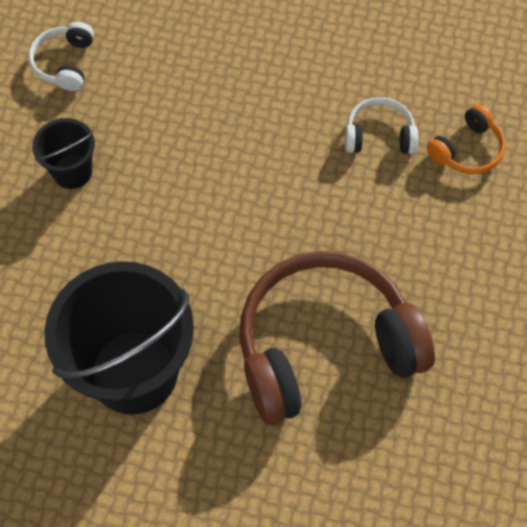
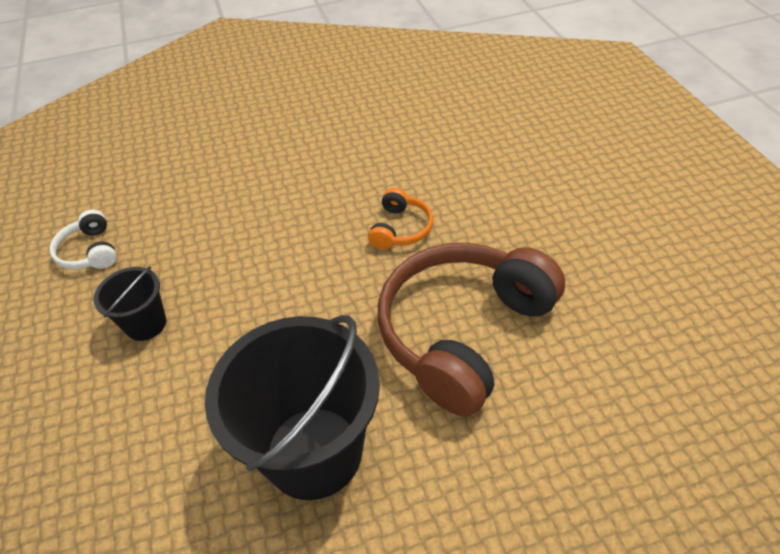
camera: 30 degrees left, 15 degrees down
(379, 135) = (386, 178): white headphones -> none
(467, 150) = (454, 157): orange headphones -> orange headphones (401, 229)

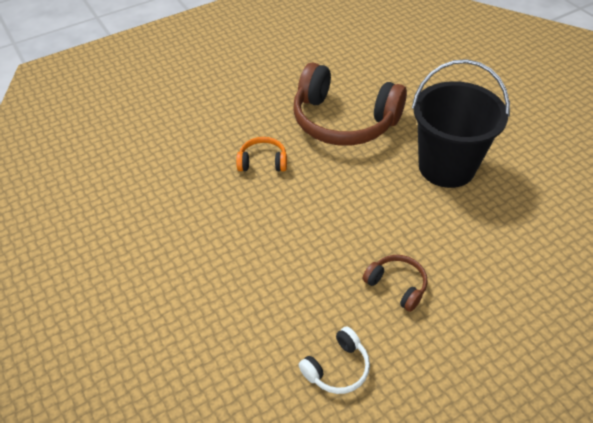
camera: 105 degrees left, 0 degrees up
(146, 324) = (397, 285): black bucket -> brown headphones

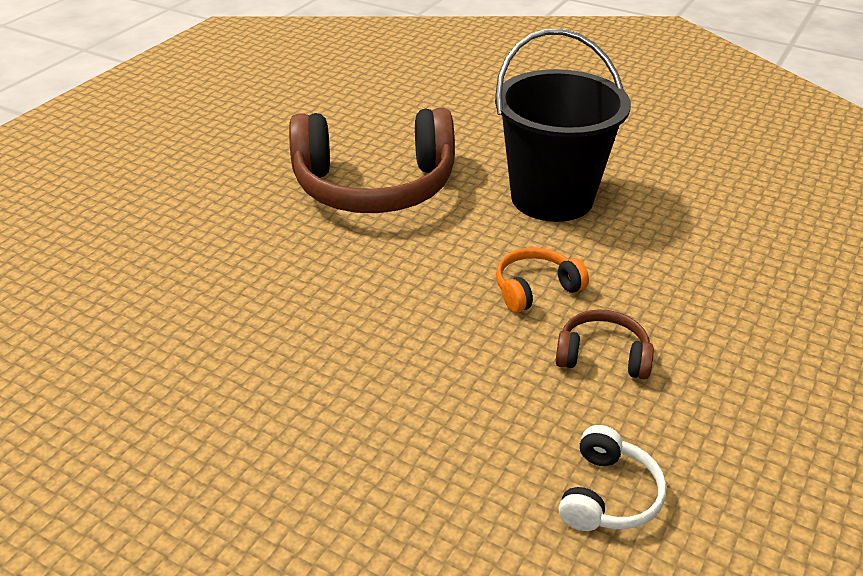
camera: 30 degrees left, 10 degrees down
(263, 162) = (292, 270): orange headphones -> orange headphones (535, 289)

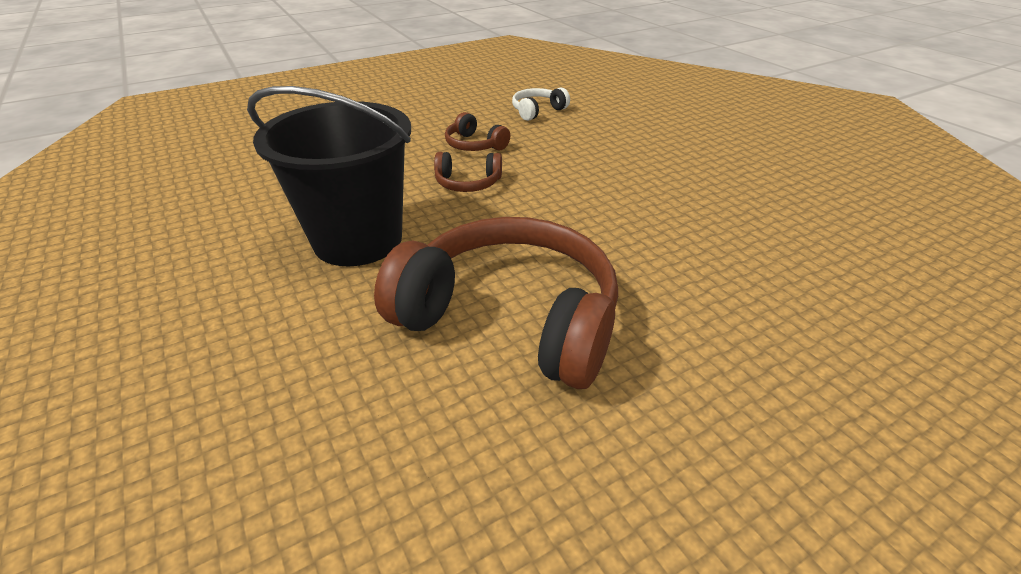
camera: 150 degrees left, 0 degrees up
(535, 289) = (468, 183): orange headphones -> brown headphones

